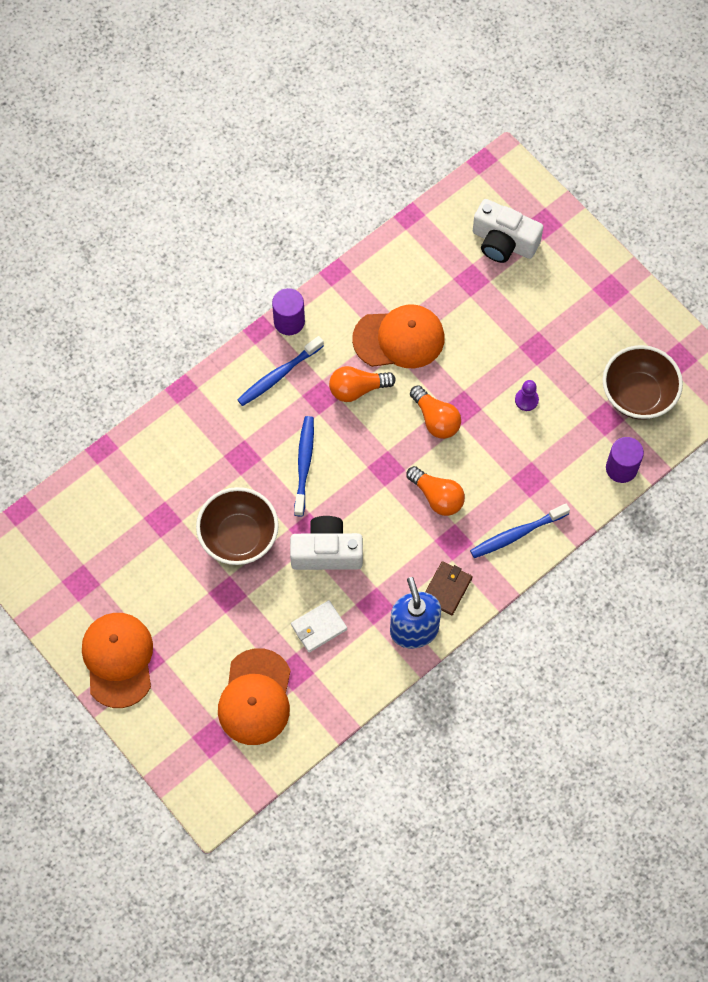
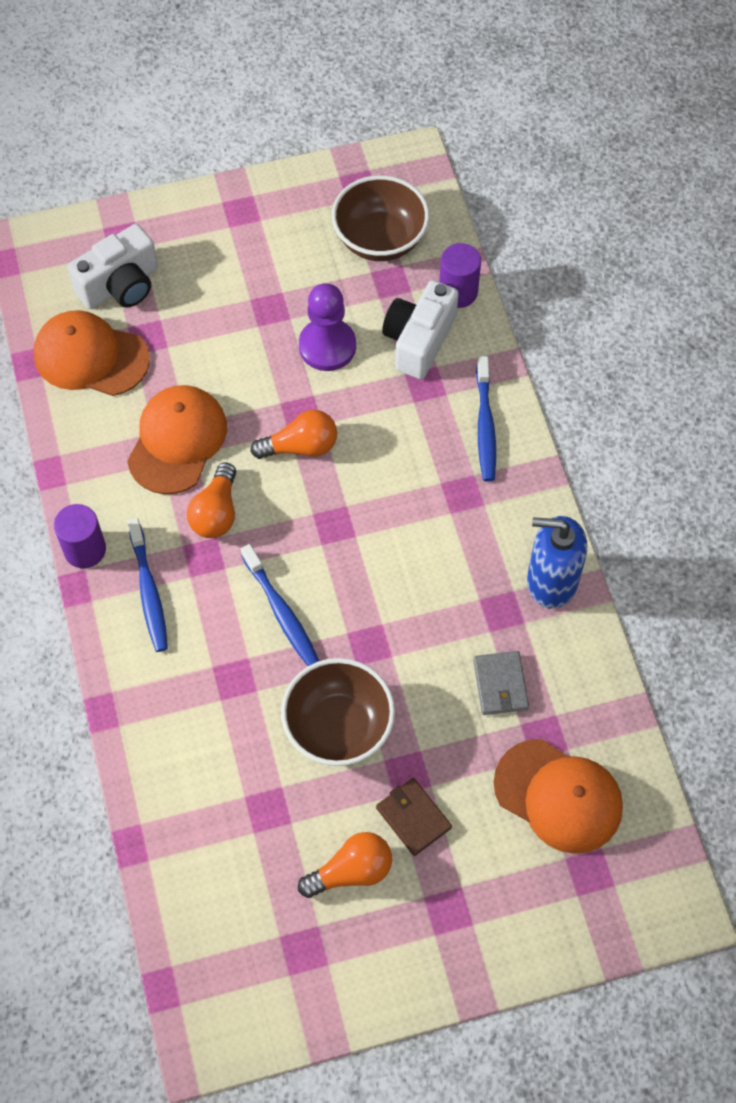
camera: 65 degrees left, 5 degrees down
(118, 660) = (433, 945): orange cap -> orange cap (91, 356)
(304, 464) = (281, 612): blue toothbrush -> blue toothbrush turned 150 degrees counterclockwise
(318, 627) = (500, 684): white wallet -> grey wallet
(326, 552) = (408, 635): white camera -> white camera (419, 340)
(437, 496) = (398, 486): orange light bulb -> orange light bulb (351, 871)
(447, 589) = (517, 525): brown wallet -> brown wallet (413, 817)
(526, 400) = (327, 346): purple pawn -> purple pawn, size x1.93

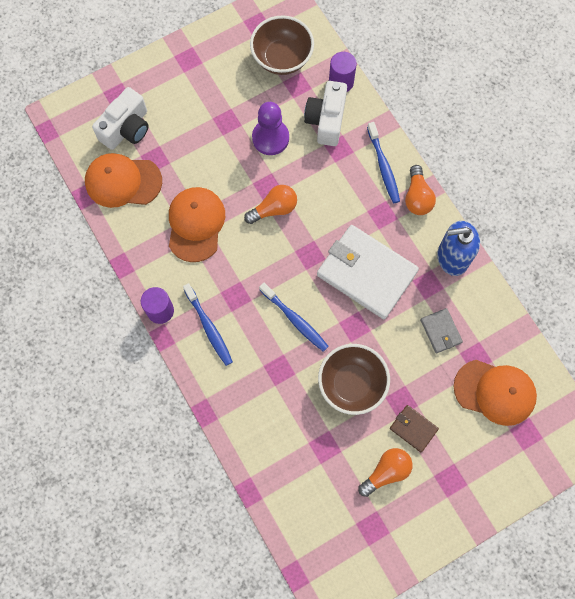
camera: 15 degrees left, 10 degrees up
(216, 512) = (234, 265): orange light bulb -> orange light bulb (417, 197)
(411, 572) = (366, 273): none -> white wallet

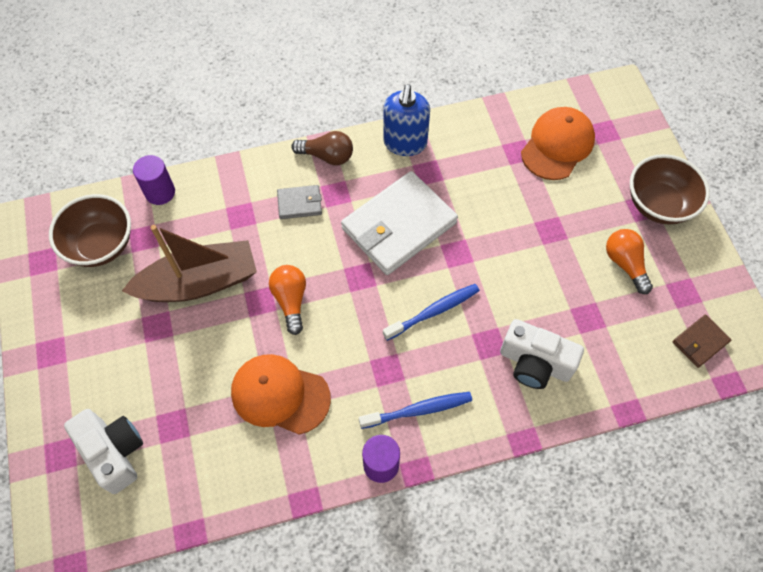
camera: 75 degrees left, 10 degrees down
(123, 181) = (188, 474): orange cap -> none
(270, 138) = (199, 282): purple pawn -> brown boat
(326, 120) = (201, 219): white camera -> white camera (535, 363)
(351, 384) = (522, 272): brown bowl -> brown bowl (658, 204)
(383, 166) = (280, 178): blue toothbrush -> none
(413, 428) = (582, 227): brown wallet -> brown wallet (700, 342)
(417, 197) = (327, 156): orange light bulb -> brown light bulb
(440, 331) = (482, 174): grey wallet -> grey wallet (299, 203)

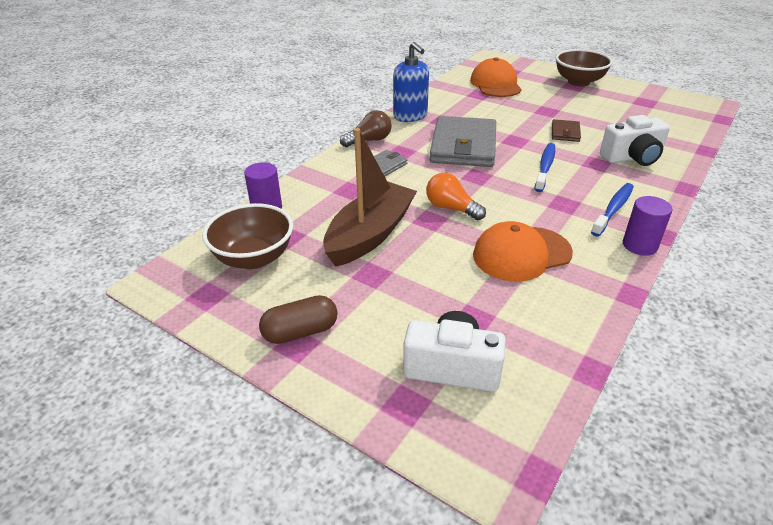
camera: 40 degrees left, 25 degrees down
(62, 343) = (300, 332): none -> brown capsule
(399, 226) = (463, 146): white wallet -> grey wallet
(625, 264) = (603, 105): orange light bulb -> none
(700, 342) = (684, 112): brown wallet -> brown wallet (565, 133)

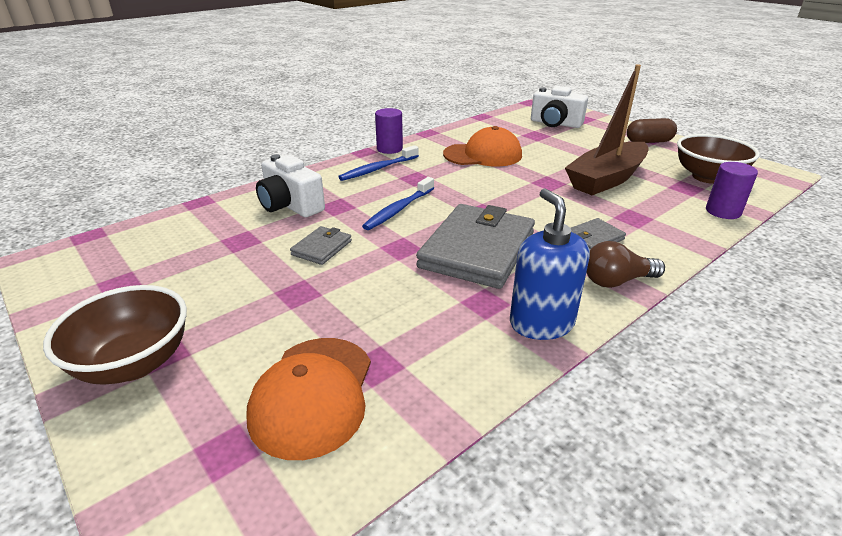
camera: 165 degrees left, 5 degrees down
(451, 208) = (525, 188): orange light bulb -> none
(565, 133) = (322, 248): brown wallet -> grey wallet
(632, 158) = (290, 205): white camera -> white camera turned 135 degrees counterclockwise

